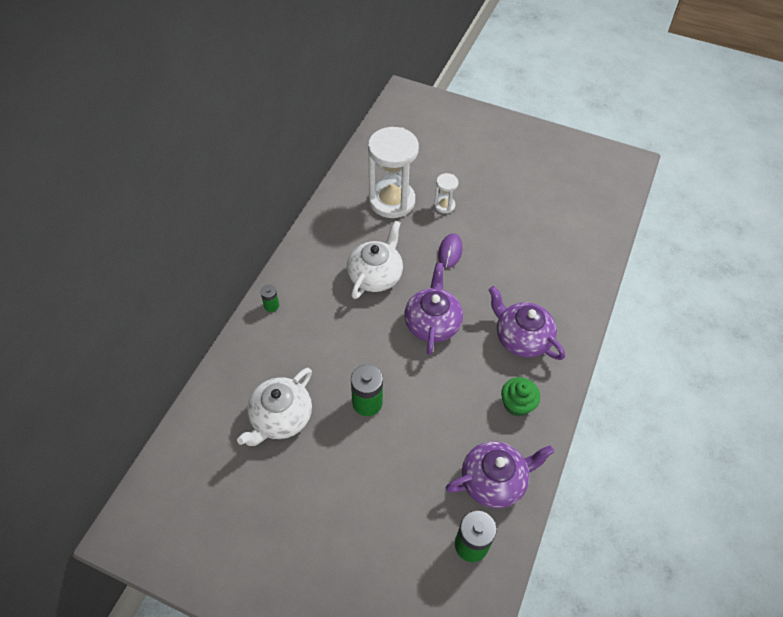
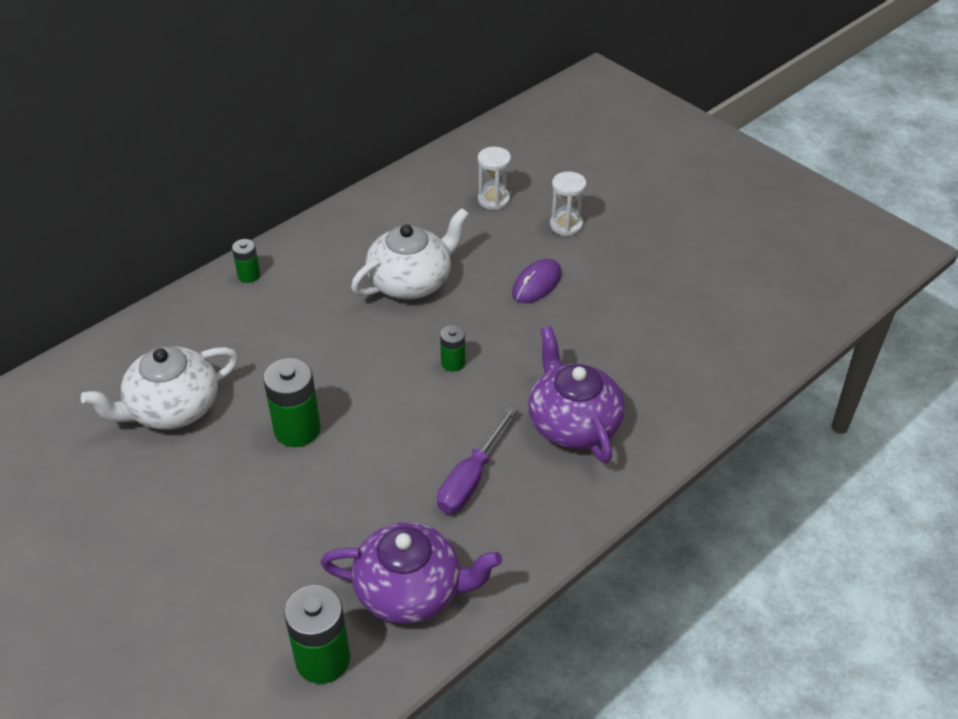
camera: 25 degrees right, 10 degrees down
(392, 201) = (493, 200): white hourglass -> white hourglass, size x0.46
(432, 323) = (453, 363): purple teapot -> green battery
(486, 395) = (471, 478): none -> purple screwdriver
(517, 404) = (510, 505): green cupcake -> none

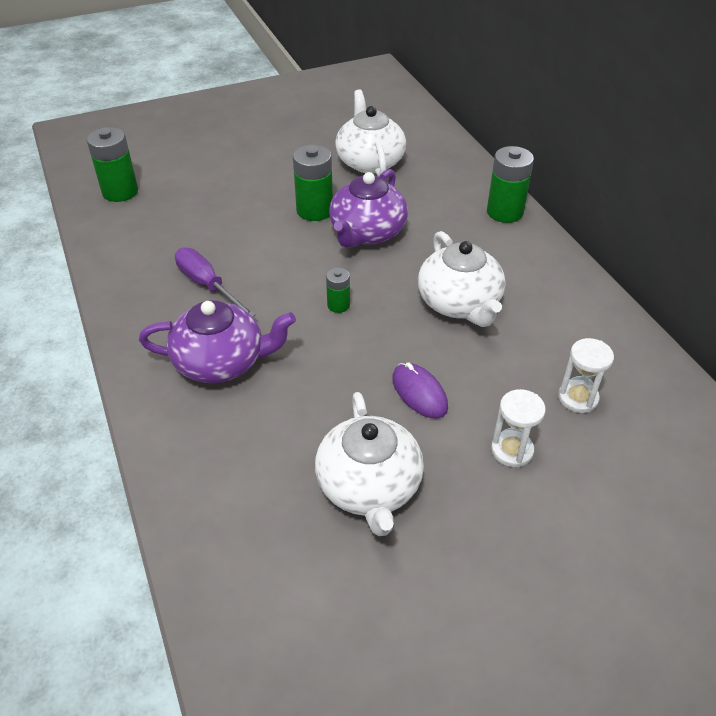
camera: 110 degrees right, 0 degrees up
(249, 275) = (505, 212): green battery -> green battery, size x1.83
(411, 590) = (136, 235): purple teapot -> purple teapot (367, 232)
(645, 290) = (369, 486): none -> white teapot

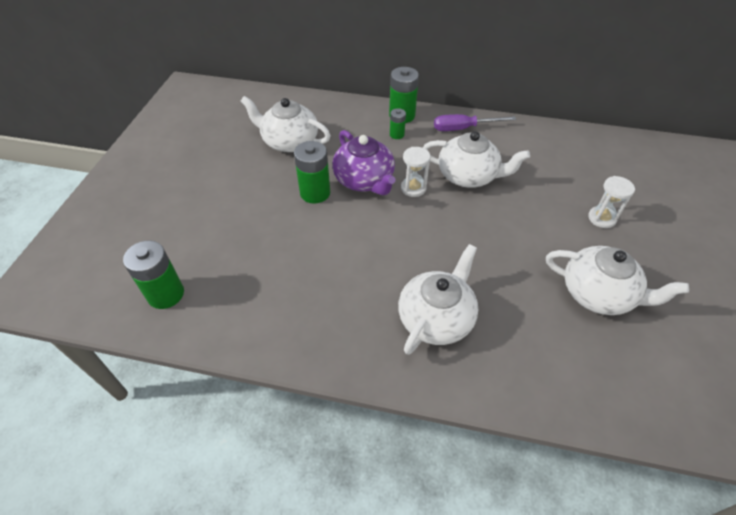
camera: 55 degrees left, 5 degrees up
(207, 285) = (344, 289): purple screwdriver -> purple screwdriver (463, 128)
(221, 362) = (436, 318): purple teapot -> white teapot
(338, 305) = (426, 229): green battery -> green battery (397, 134)
(419, 393) = (533, 232): purple mouse -> none
(578, 398) = (577, 173): white hourglass -> white hourglass (413, 188)

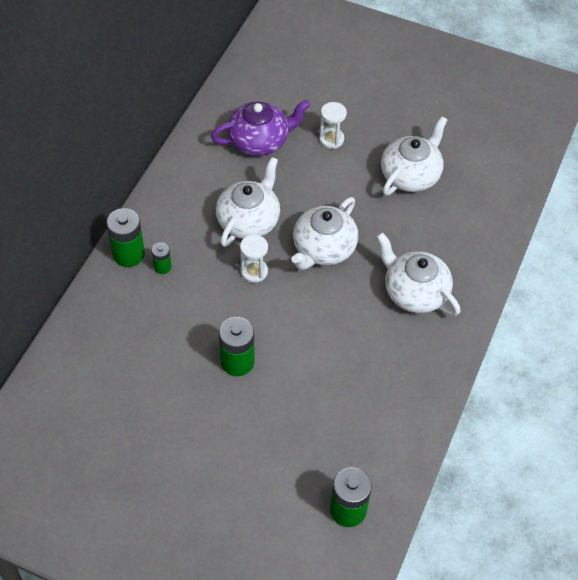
camera: 80 degrees left, 5 degrees up
(289, 141) = (140, 377): white teapot -> white teapot (323, 248)
(364, 180) = (230, 312): purple teapot -> purple teapot (260, 140)
(463, 128) = (172, 203): purple screwdriver -> none

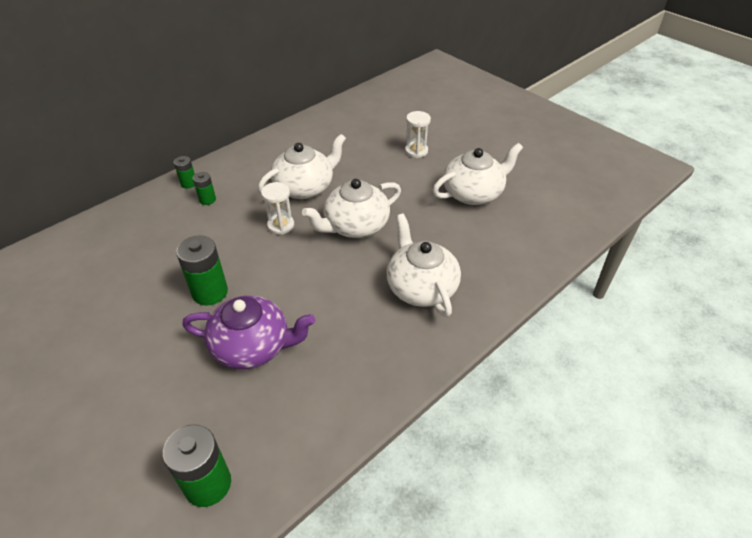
camera: 25 degrees right, 10 degrees down
(128, 254) = (188, 183): green battery -> green battery, size x0.55
(260, 140) = (354, 137): purple teapot -> purple teapot (253, 346)

